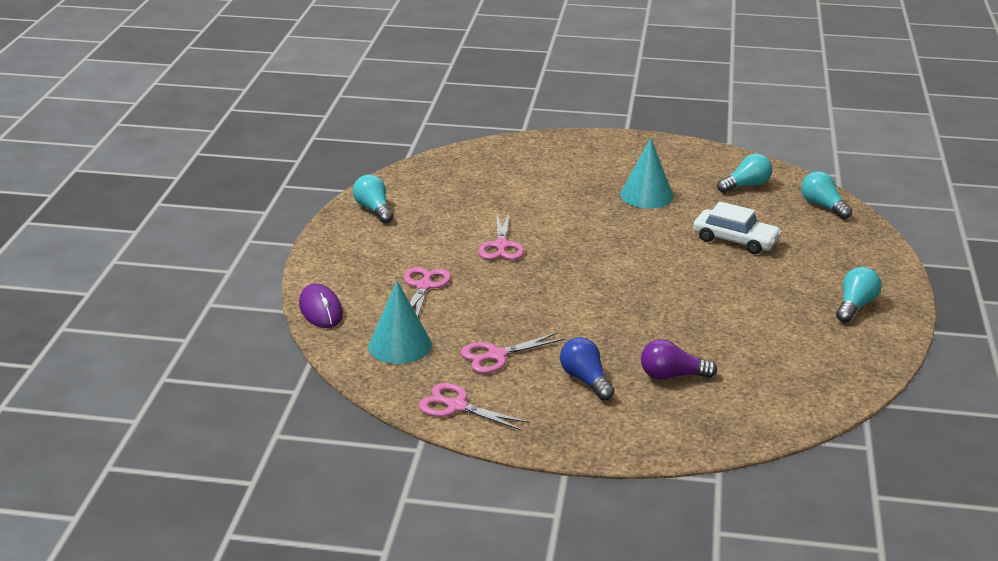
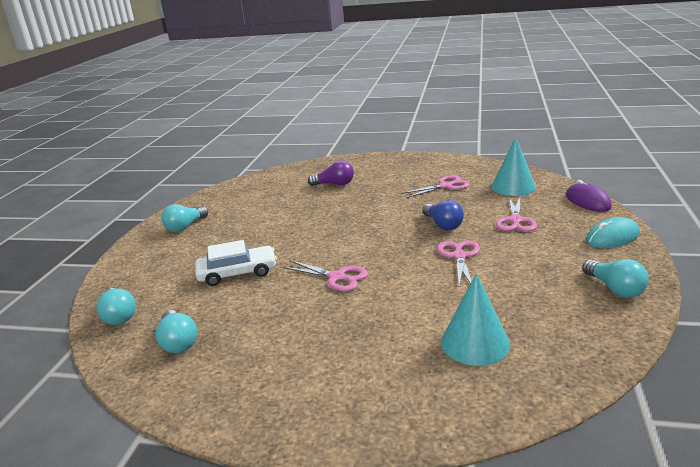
camera: 175 degrees left, 5 degrees down
(334, 258) = (612, 237): none -> turquoise mouse
(456, 406) = (464, 165): pink scissors -> pink scissors (337, 277)
(585, 380) = (388, 179): blue light bulb -> blue light bulb (443, 225)
(646, 195) = (302, 322): turquoise cone -> turquoise cone (475, 343)
(735, 240) = (237, 273): white car -> white car turned 135 degrees clockwise
(746, 185) = (178, 342): turquoise light bulb -> turquoise light bulb turned 90 degrees counterclockwise

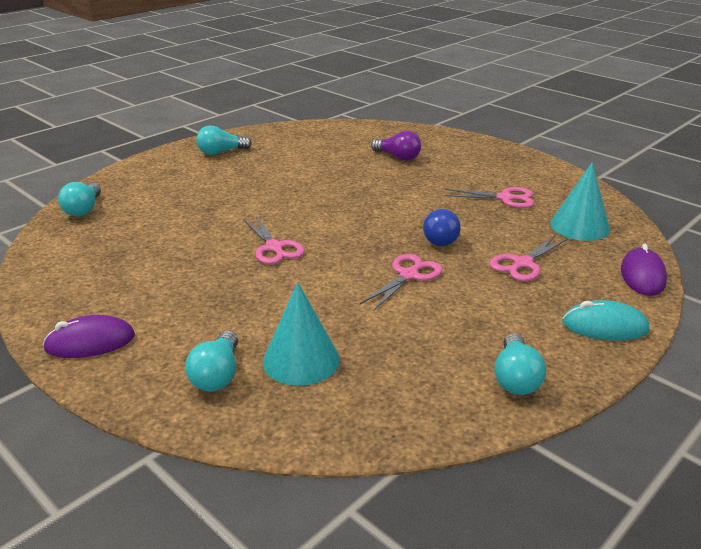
camera: 30 degrees right, 5 degrees up
(178, 342) = (93, 248): turquoise light bulb -> turquoise light bulb (217, 375)
(237, 273) = (205, 210): white car -> none
(292, 414) = (90, 342): none -> purple mouse

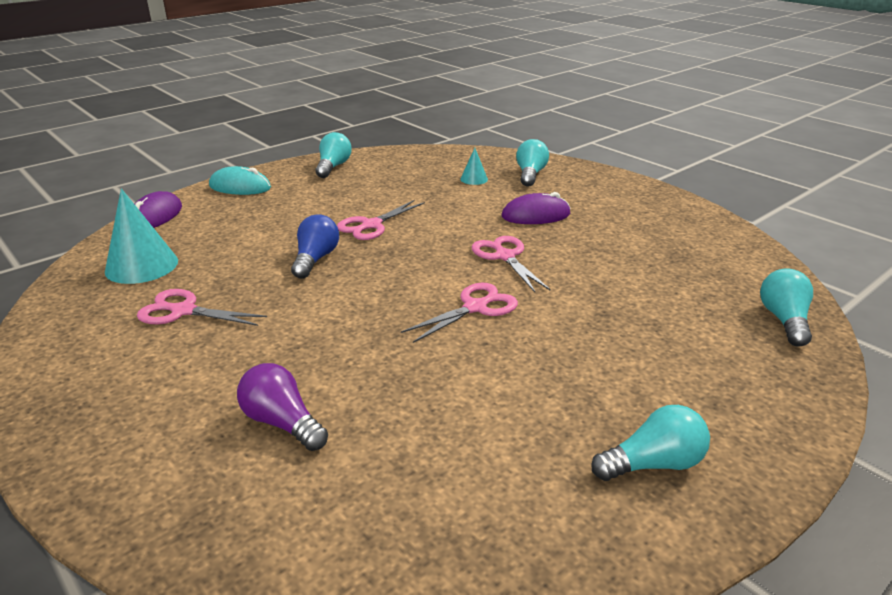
camera: 175 degrees left, 0 degrees up
(90, 342) = (634, 192): purple mouse -> purple mouse (535, 215)
(301, 360) = (474, 179): turquoise cone -> turquoise cone, size x0.51
(523, 264) = (253, 230): pink scissors -> pink scissors (475, 307)

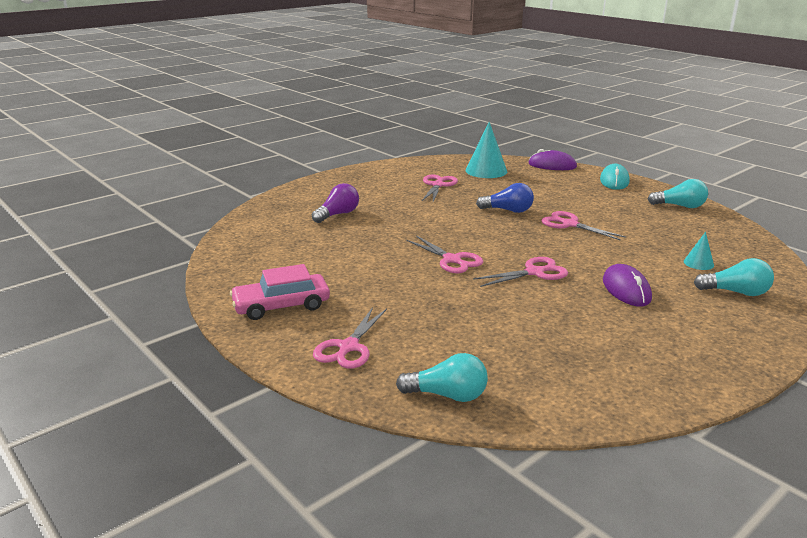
camera: 90 degrees right, 5 degrees down
(653, 464) = (281, 305): turquoise light bulb -> pink car
(734, 388) = (348, 347): none -> pink scissors

